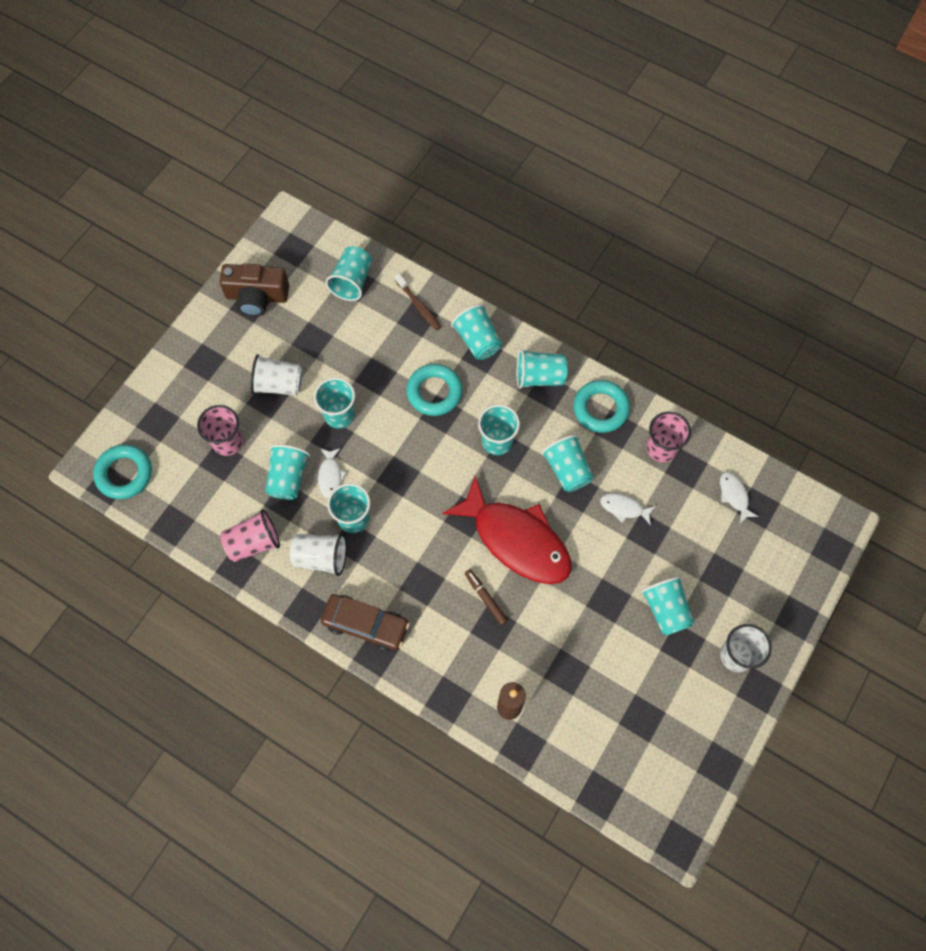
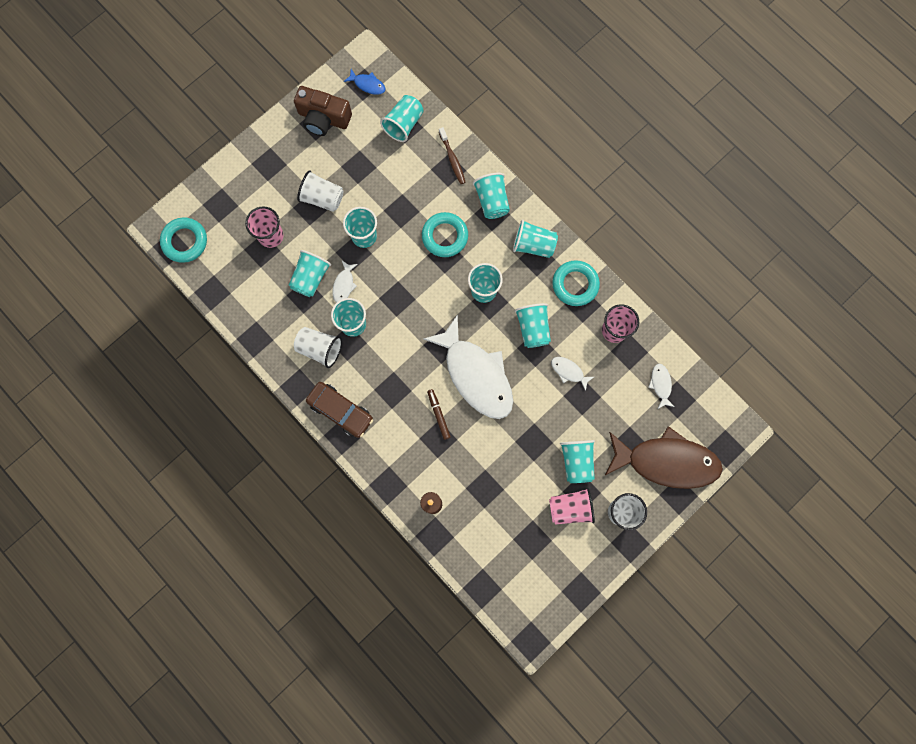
camera: 15 degrees right, 10 degrees up
(253, 543) = (271, 323): pink cup -> pink cup (570, 508)
(298, 249) = (367, 84): none -> blue fish
(516, 540) = (476, 375): red fish -> white fish
(770, 582) = (666, 461): none -> brown fish

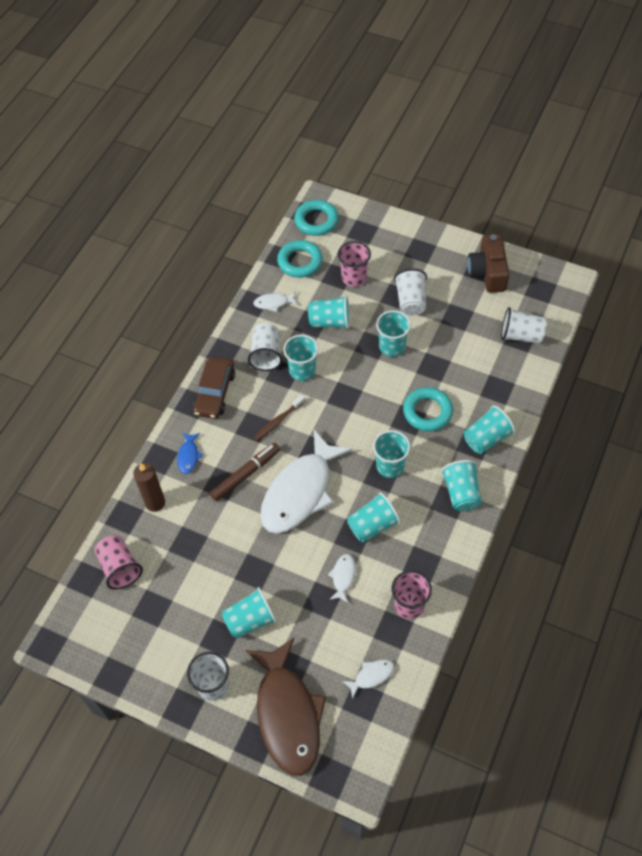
camera: 70 degrees right, 20 degrees down
(344, 285) = (336, 349): white fish -> white fish (273, 303)
(367, 84) = (542, 293): blue fish -> blue fish (188, 456)
(404, 124) = (521, 335): turquoise cup -> white cup
(438, 415) = (245, 474): brown marker -> brown marker, size x1.53
(452, 159) = (510, 388): brown toothbrush -> brown toothbrush (278, 421)
(570, 508) = (198, 632): pink cup -> pink cup (120, 568)
(575, 284) = (439, 548): turquoise ring -> turquoise ring (300, 262)

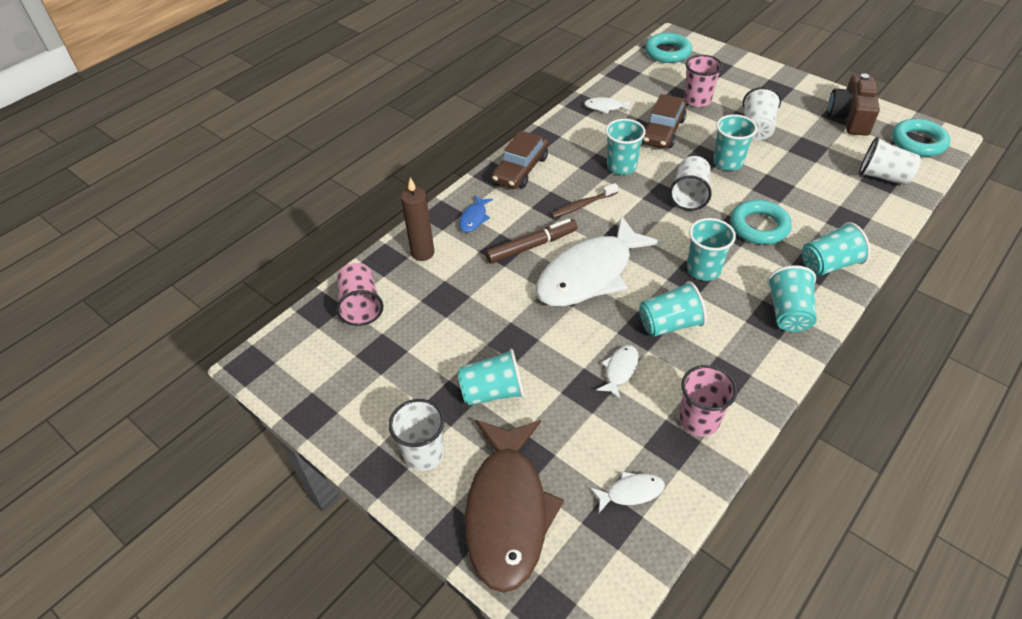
camera: 15 degrees right, 10 degrees down
(266, 354) = (586, 147): white cup -> white cup (689, 195)
(300, 262) = (642, 80): turquoise ring -> turquoise ring (918, 142)
(330, 322) = (662, 131): turquoise cup -> brown car

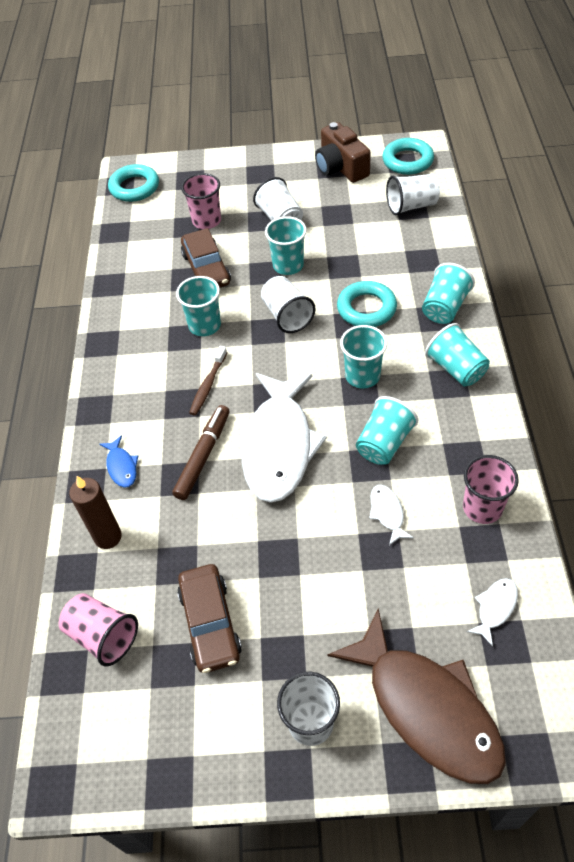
camera: 40 degrees left, 5 degrees up
(492, 392) = (309, 616): turquoise cup -> none
(521, 169) = (115, 387): brown car -> brown car (210, 623)
(605, 107) = (132, 275): white fish -> none

